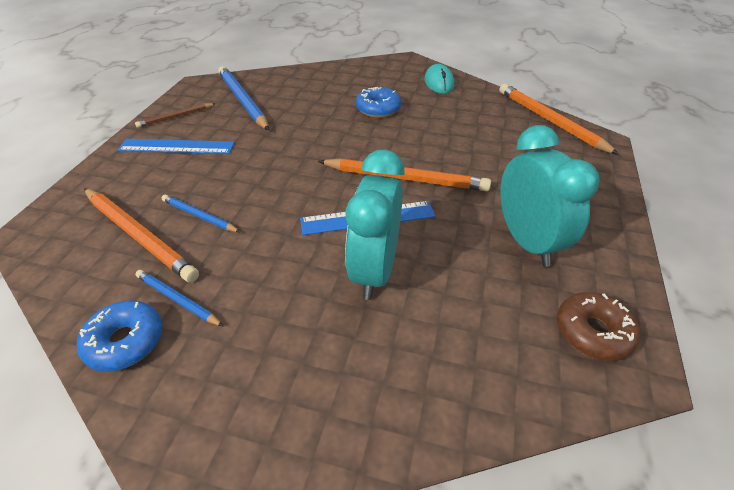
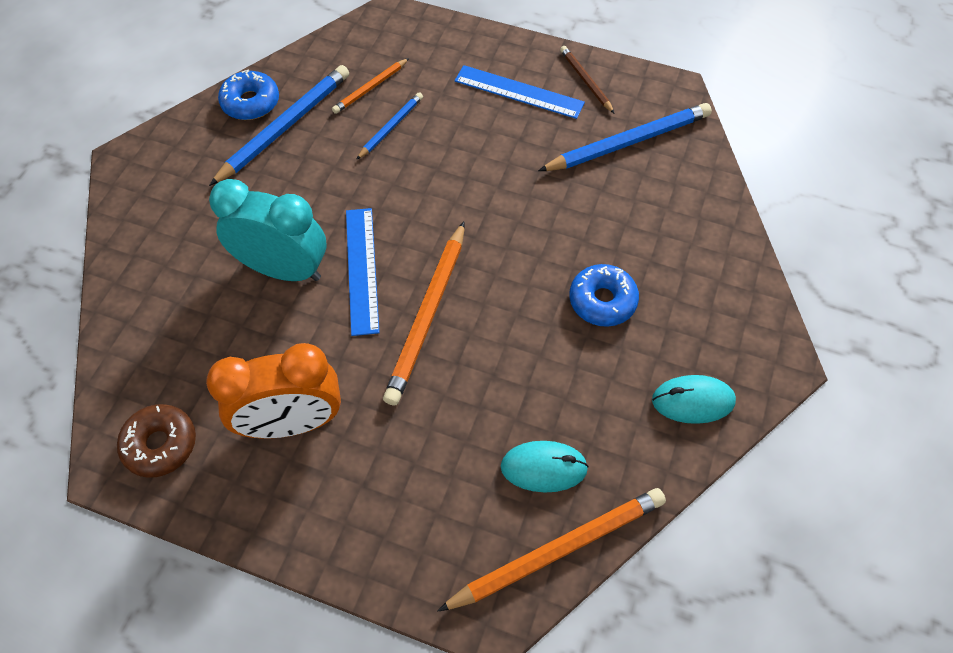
camera: 95 degrees right, 15 degrees up
(139, 235) = (370, 88): orange pencil -> orange pencil, size x0.54
(177, 146) = (519, 92): blue ruler -> blue ruler turned 75 degrees counterclockwise
(177, 299) = (285, 127): blue pencil -> blue pencil, size x1.84
(503, 126) = (544, 467): none -> turquoise mouse
(527, 241) = (292, 423): turquoise clock -> orange clock

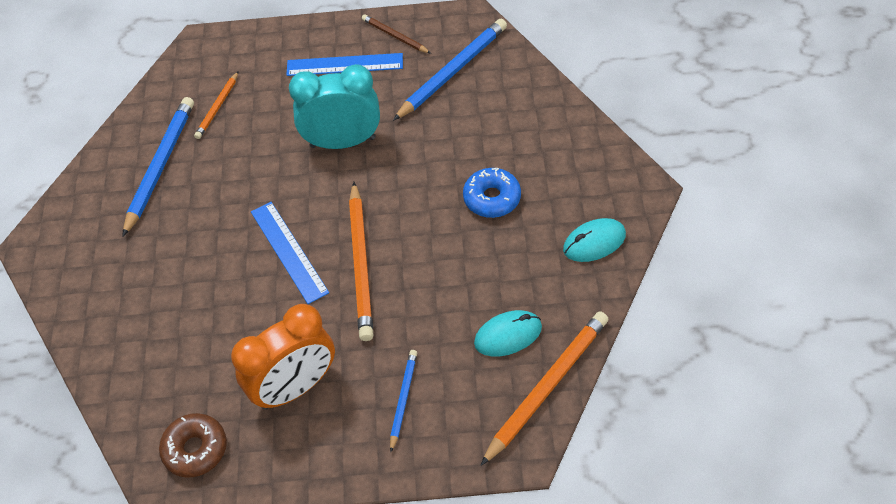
camera: 20 degrees left, 5 degrees down
(251, 103) = (119, 157): blue donut -> none
(284, 269) = (223, 277): turquoise clock -> turquoise clock (343, 142)
(391, 127) = (252, 132): blue pencil -> blue pencil (403, 399)

